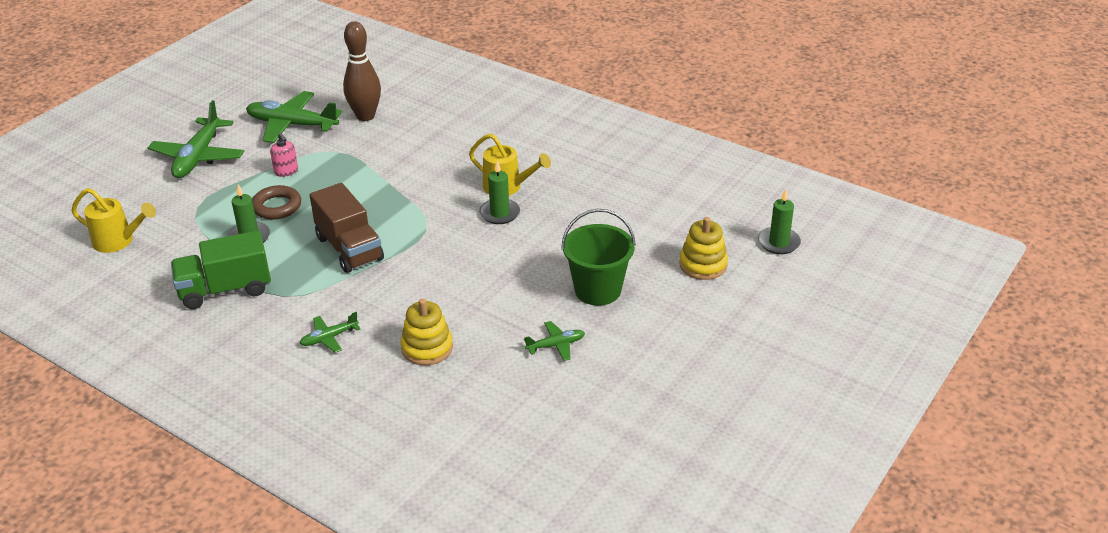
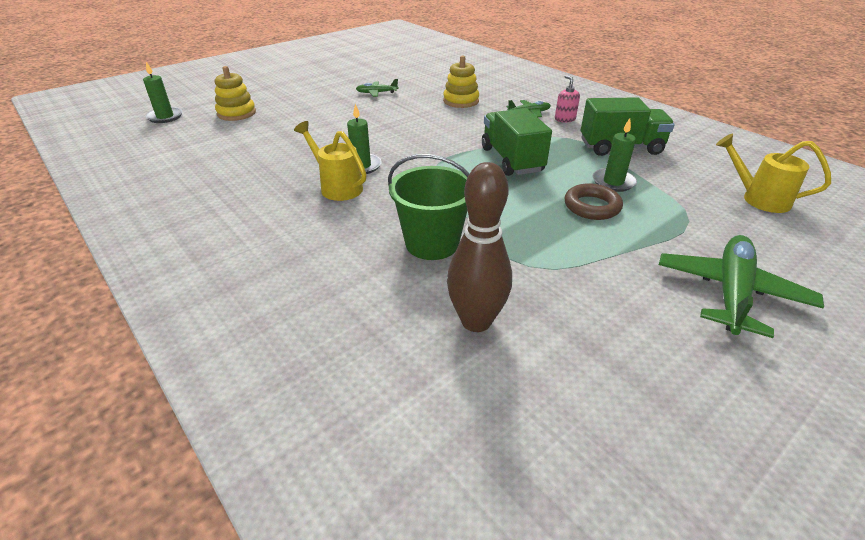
camera: 165 degrees left, 0 degrees up
(286, 171) = (590, 247): pink soap dispenser -> pink soap dispenser (564, 119)
(292, 125) = (599, 327): green plane -> none
(349, 248) = (511, 160): brown truck -> green truck
(598, 290) = (325, 111): green bucket -> green bucket (432, 243)

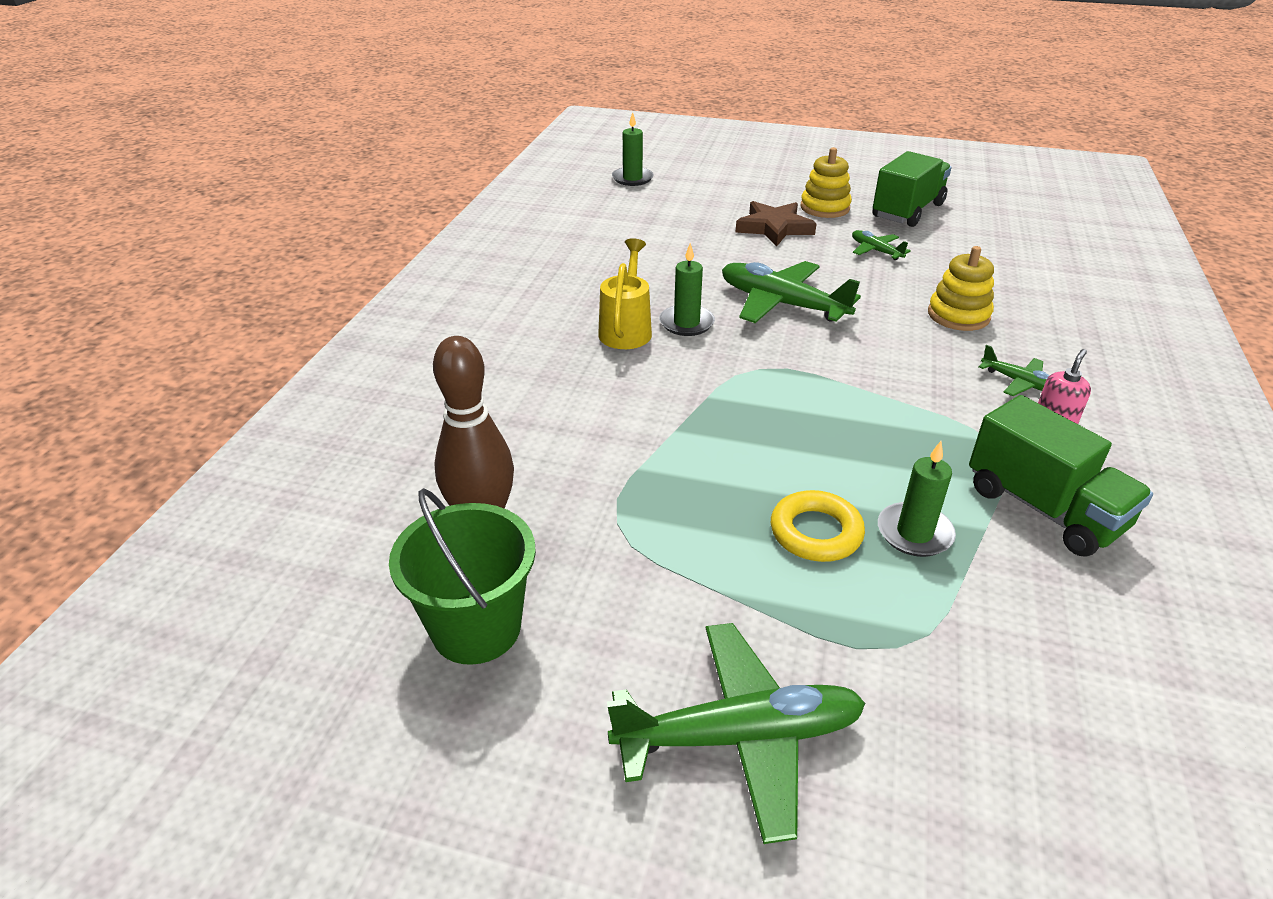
camera: 55 degrees right, 0 degrees up
(236, 113) = (692, 204): yellow stacking toy -> yellow stacking toy (825, 208)
(308, 104) = (774, 228): none -> brown star
(386, 134) = (781, 304): none -> green plane
(432, 243) = (588, 435): green bucket -> green bucket (476, 628)
(511, 160) = (851, 419): green truck -> green truck (907, 211)
(592, 206) = (816, 532): brown ring -> yellow ring
(759, 199) = (1088, 726): yellow watering can -> none

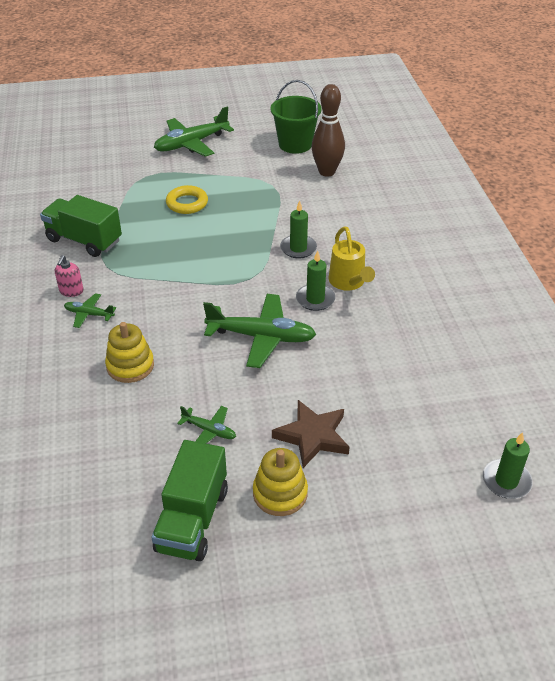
camera: 155 degrees right, 5 degrees up
(914, 533) = (144, 214): green candle -> green candle (298, 248)

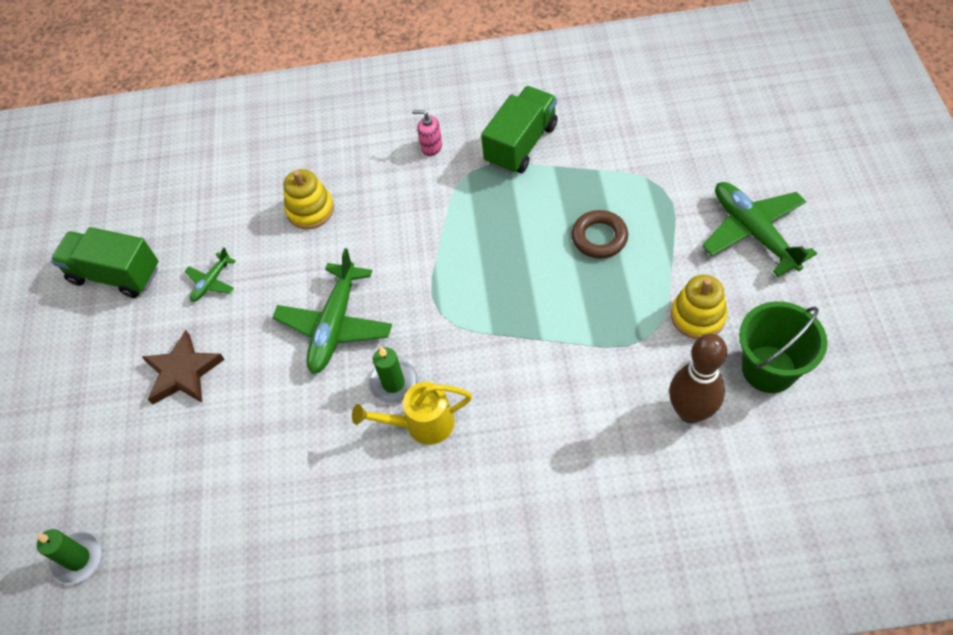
camera: 100 degrees right, 15 degrees up
(89, 314) = (392, 166): green plane -> none
(187, 203) = (599, 237): yellow ring -> brown ring
(280, 493) = (123, 342): yellow stacking toy -> yellow stacking toy (698, 316)
(298, 248) = (497, 367): green candle -> none

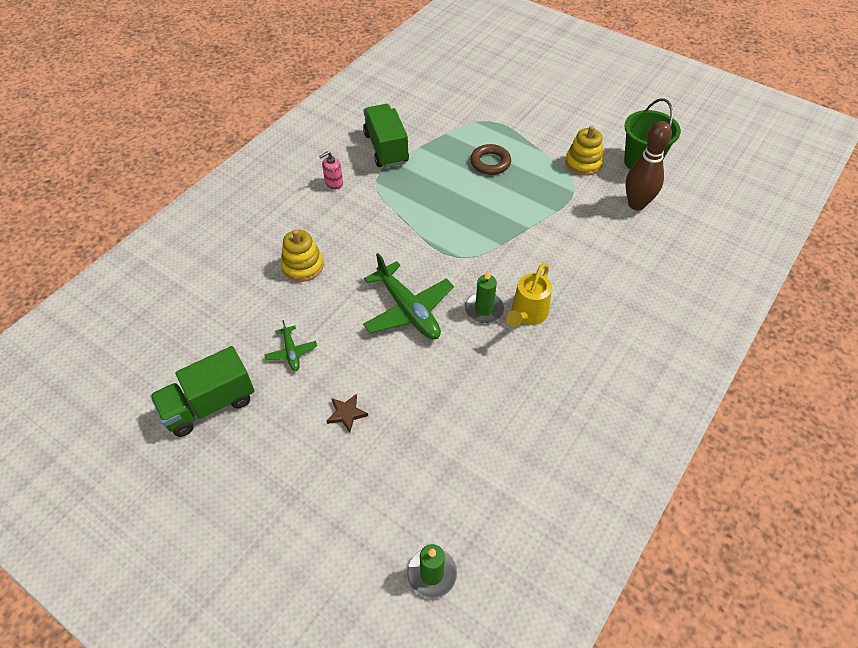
camera: 55 degrees left, 5 degrees down
(183, 372) = (346, 414): brown star -> brown star, size x0.57
(753, 232) = (556, 112): green plane -> none

